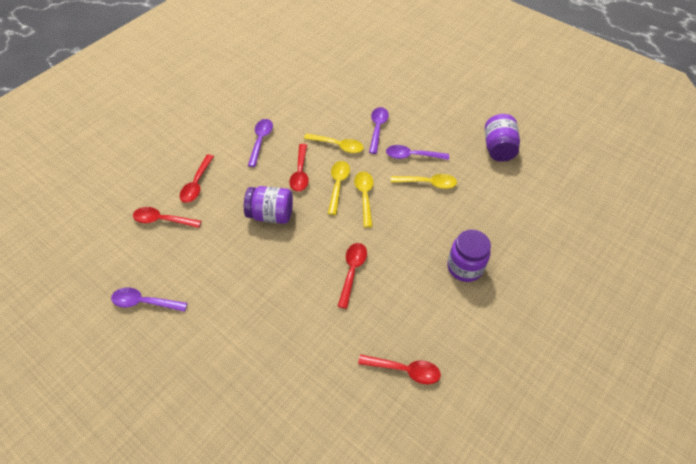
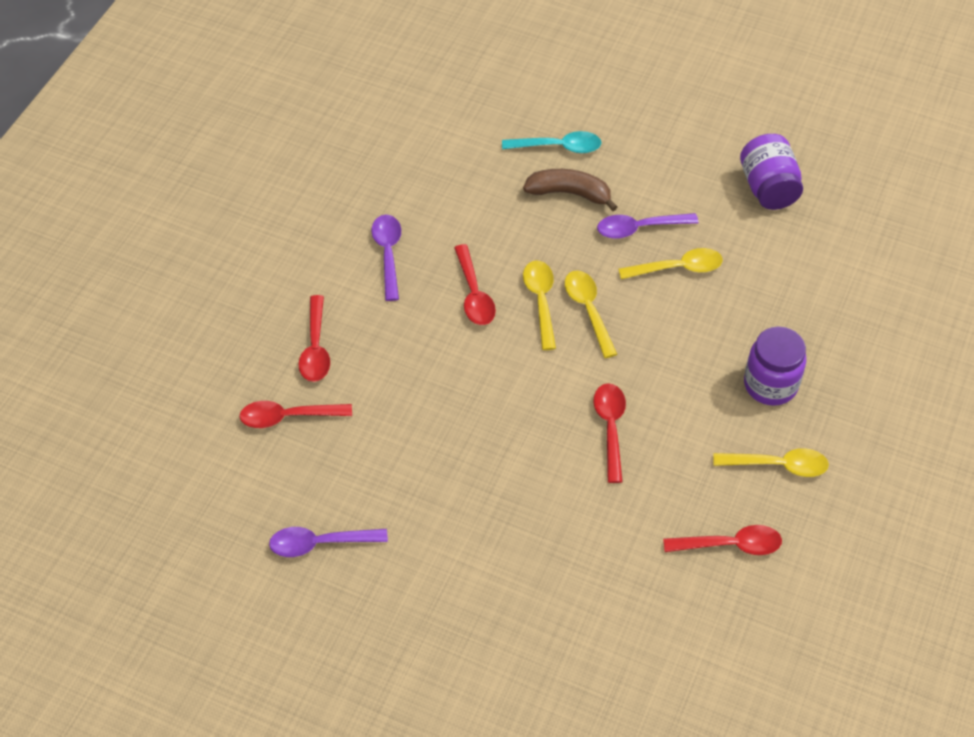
camera: 15 degrees left, 0 degrees up
(271, 214) = (455, 370): purple jar -> none
(338, 146) = (516, 236): yellow spoon -> yellow spoon (778, 465)
(377, 128) = (569, 193): purple spoon -> brown banana
(380, 103) = (558, 147): none -> turquoise spoon

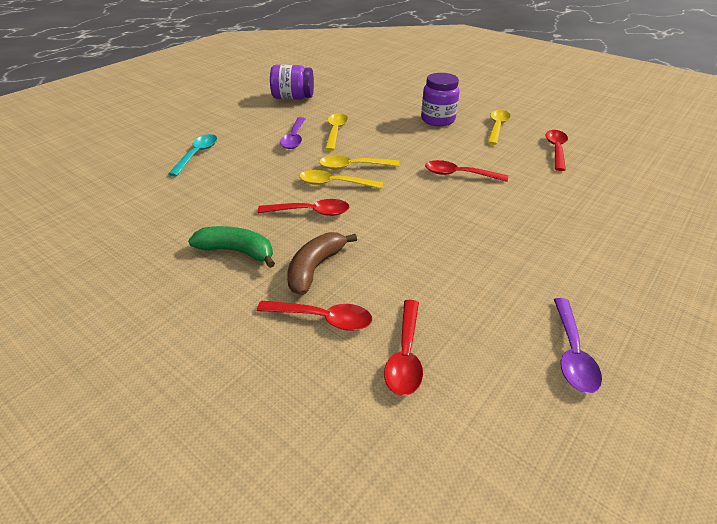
camera: 75 degrees left, 15 degrees down
(388, 254) = (237, 251): purple spoon -> green banana
(569, 193) = (243, 157): brown banana -> brown banana (315, 268)

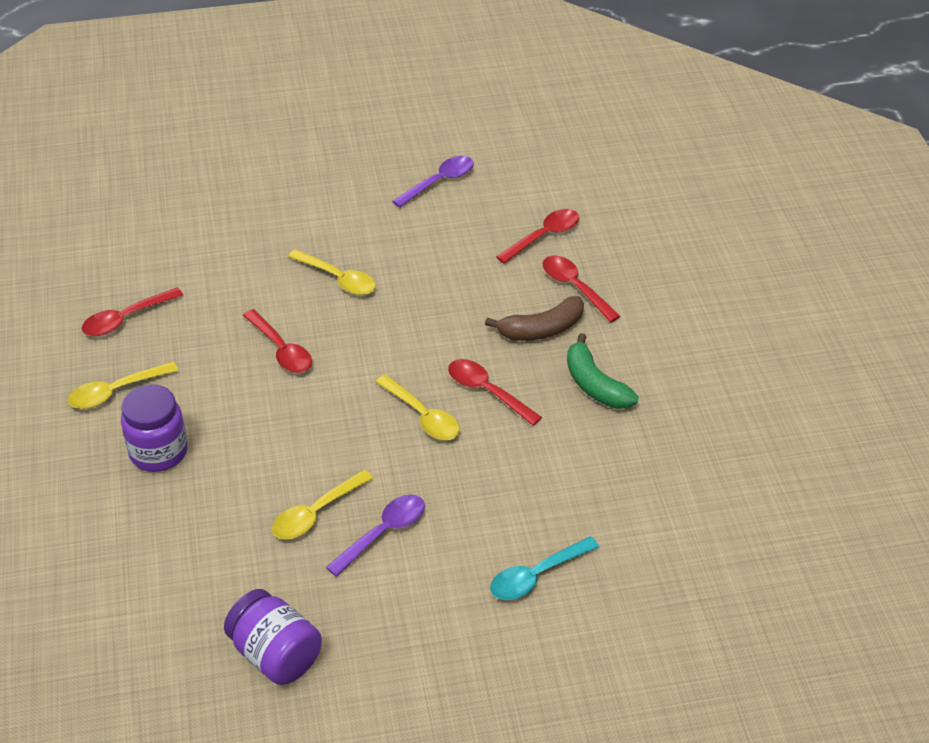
camera: 140 degrees left, 5 degrees up
(353, 166) = (373, 430): yellow spoon -> yellow spoon (338, 279)

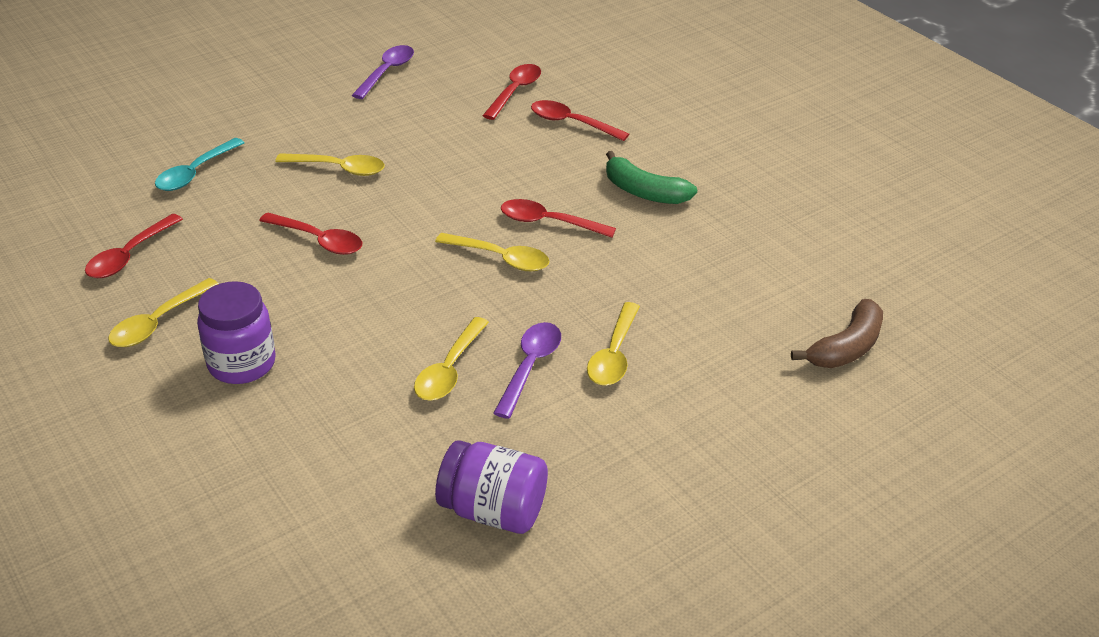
camera: 25 degrees left, 5 degrees down
(461, 545) = (614, 355): none -> yellow spoon
(536, 576) = (704, 358): turquoise spoon -> turquoise spoon (195, 173)
(542, 329) = (564, 162): brown banana -> brown banana (846, 347)

